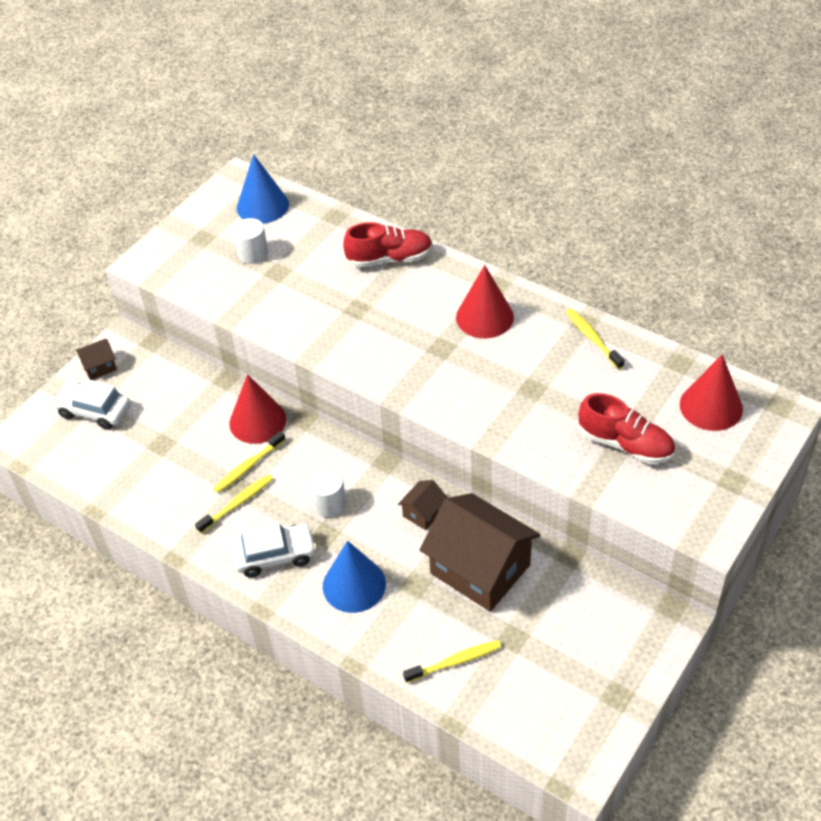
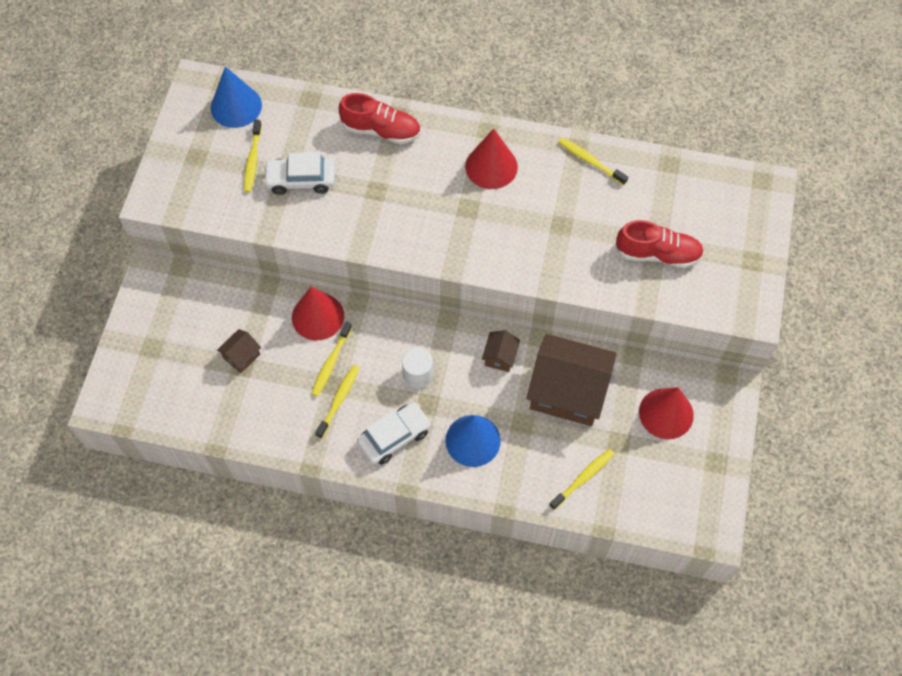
camera: 25 degrees left, 15 degrees up
(94, 411) = (163, 353): white car -> white car (301, 180)
(99, 367) = (143, 307): brown house -> brown house (241, 356)
(253, 253) = (253, 160): white cylinder -> yellow toothbrush
(390, 258) = (381, 130): red shoe -> red shoe turned 45 degrees clockwise
(711, 406) = (710, 198): red cone -> red cone (666, 413)

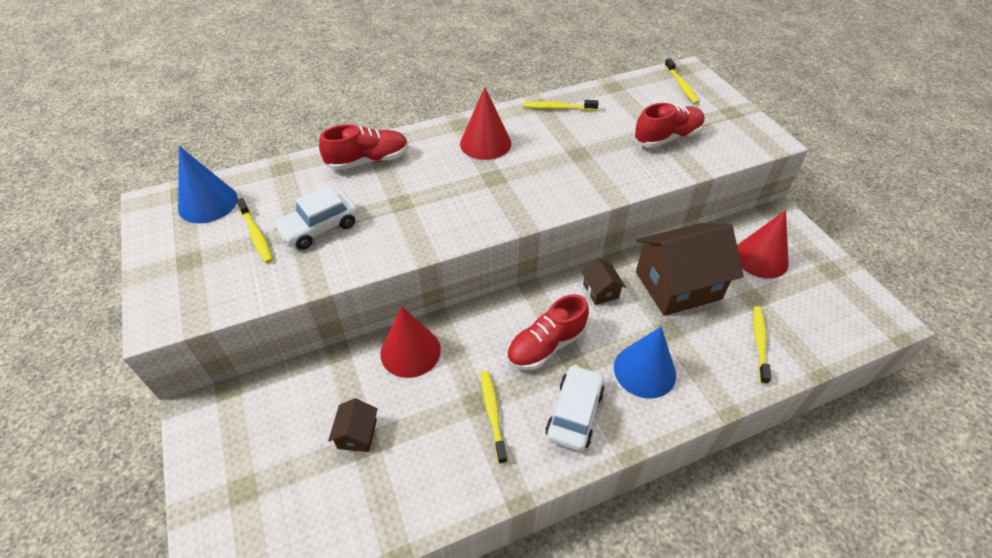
camera: 35 degrees left, 15 degrees down
(331, 362) = (456, 384): yellow toothbrush -> yellow toothbrush (681, 86)
(418, 374) = (546, 345): white cylinder -> red shoe

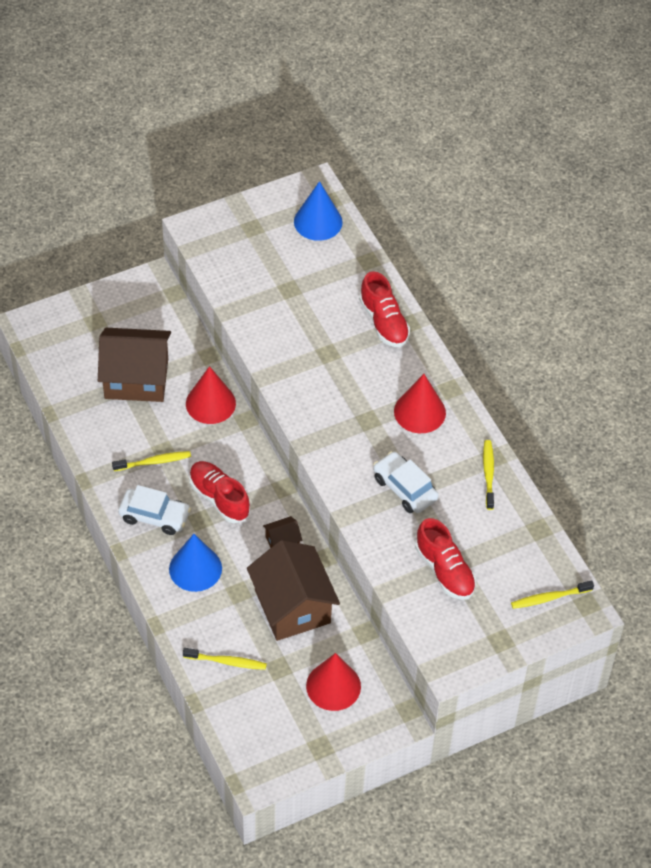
camera: 85 degrees right, 5 degrees up
(256, 235) = (281, 262): yellow toothbrush -> none
(319, 228) = (292, 302): white car -> white car (404, 488)
(357, 434) = (136, 379): brown house -> brown house, size x2.28

